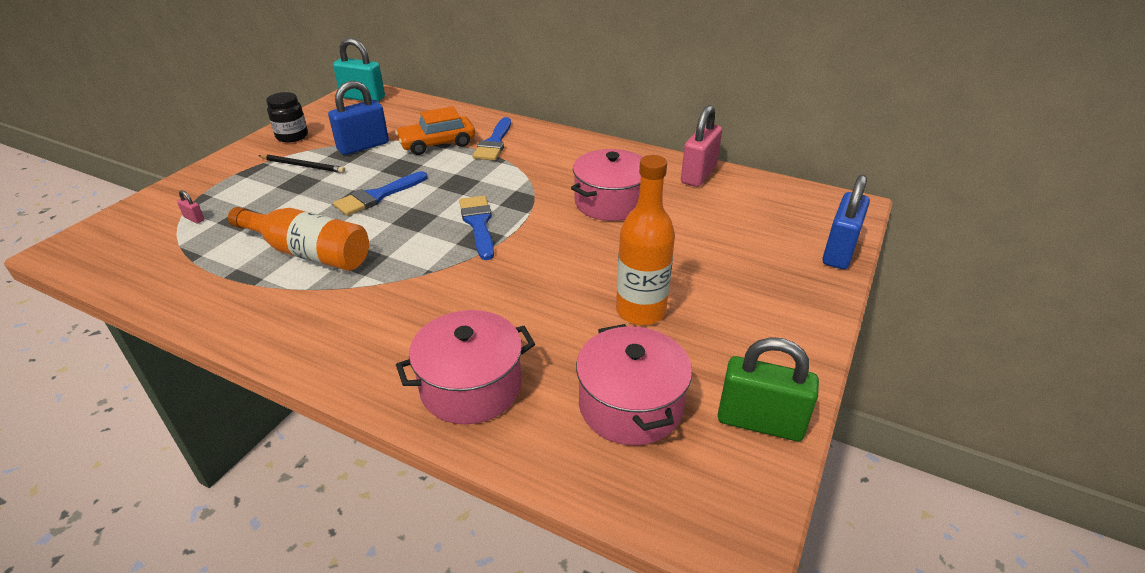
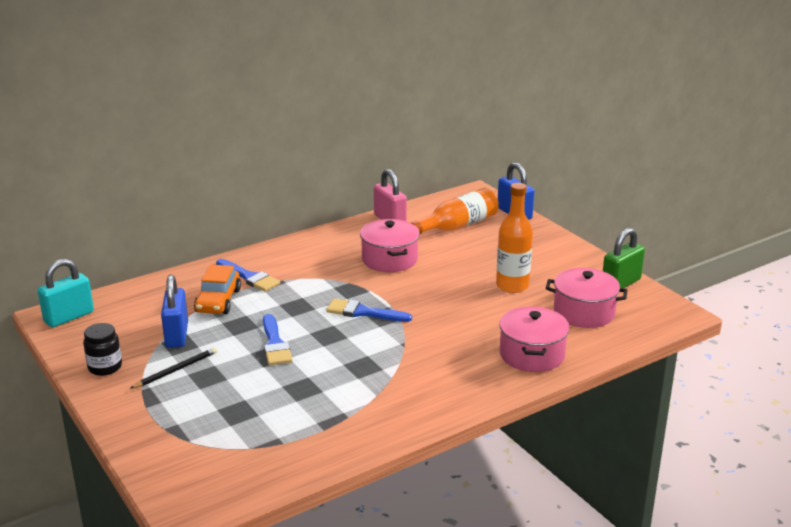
camera: 60 degrees left, 10 degrees down
(194, 219) = (210, 436): pink padlock -> none
(309, 253) = (328, 387): orange bottle -> orange bottle (458, 226)

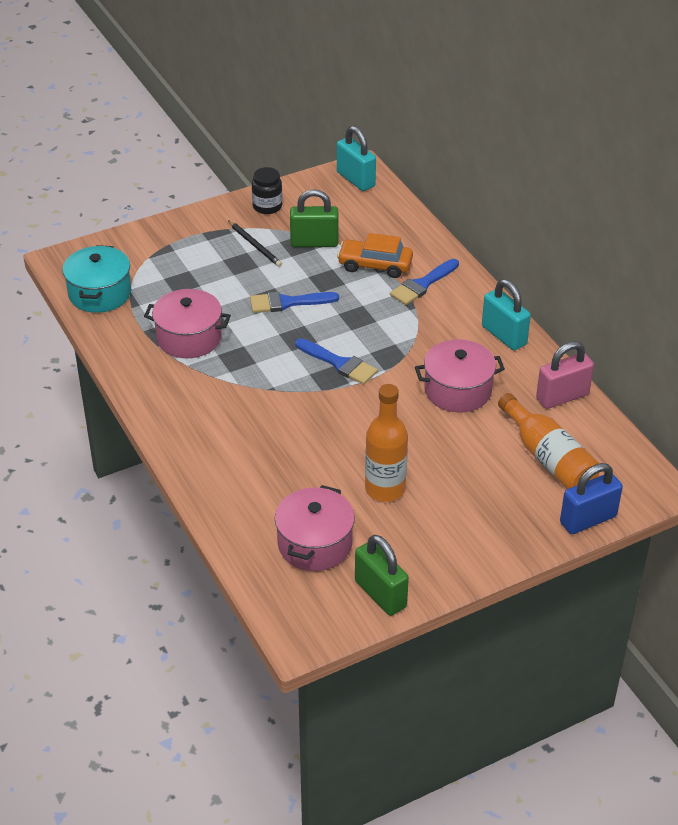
camera: 95 degrees right, 15 degrees up
(177, 335) = (314, 242): blue padlock -> green padlock
(256, 470) = (100, 293): none -> turquoise pot
(319, 242) = (504, 335): none -> turquoise padlock
(363, 312) = (339, 363): blue brush -> blue brush turned 105 degrees clockwise
(532, 354) = (234, 484): pink pot -> pink pot (189, 338)

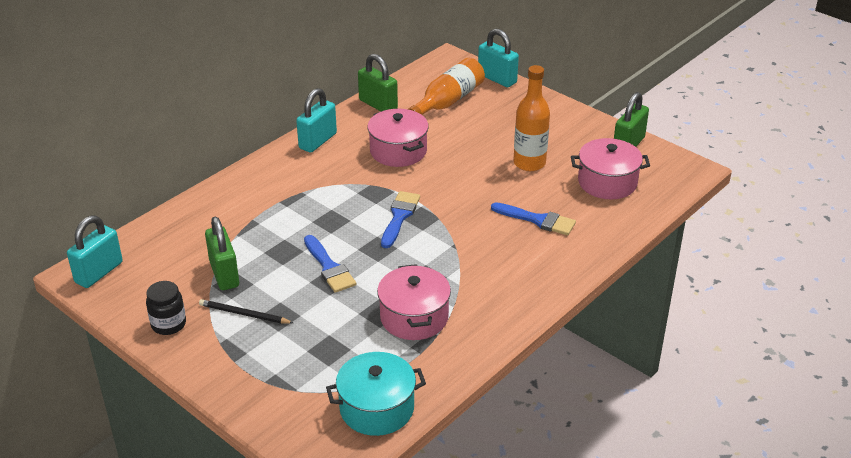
camera: 110 degrees left, 5 degrees down
(255, 245) = (244, 314): black pencil -> black pencil turned 105 degrees counterclockwise
(375, 265) = (247, 227): orange car -> none
(422, 284) = (266, 194): blue brush -> blue brush (538, 220)
(562, 397) = (378, 105): pink padlock -> green padlock
(588, 519) = (497, 79): blue padlock -> turquoise padlock

